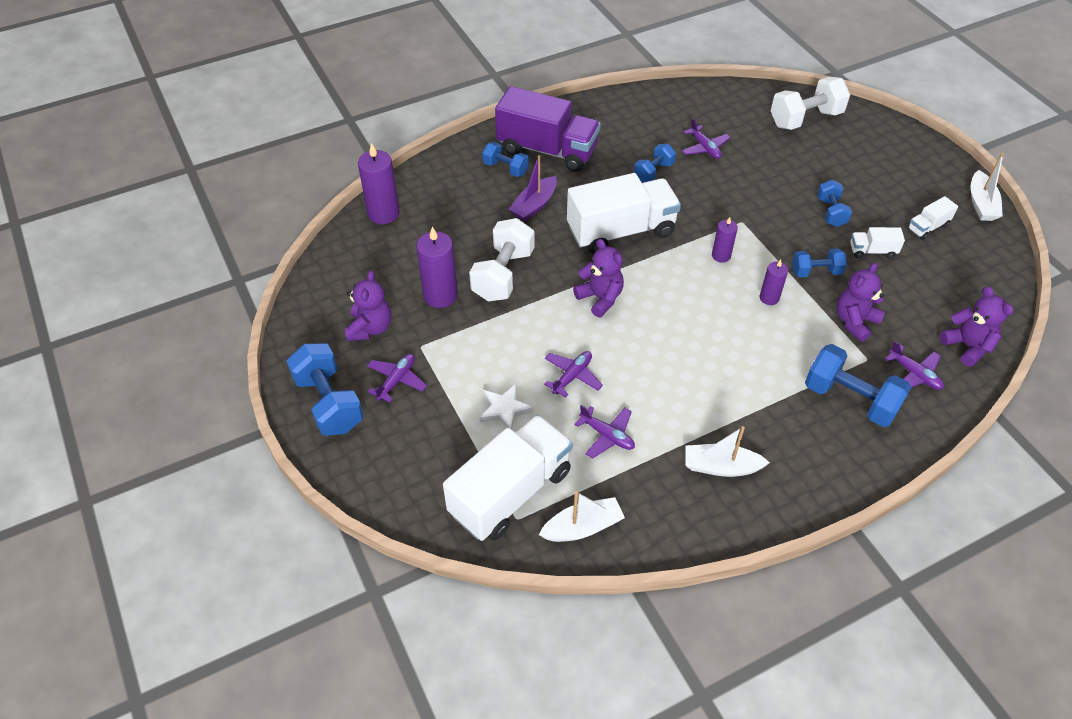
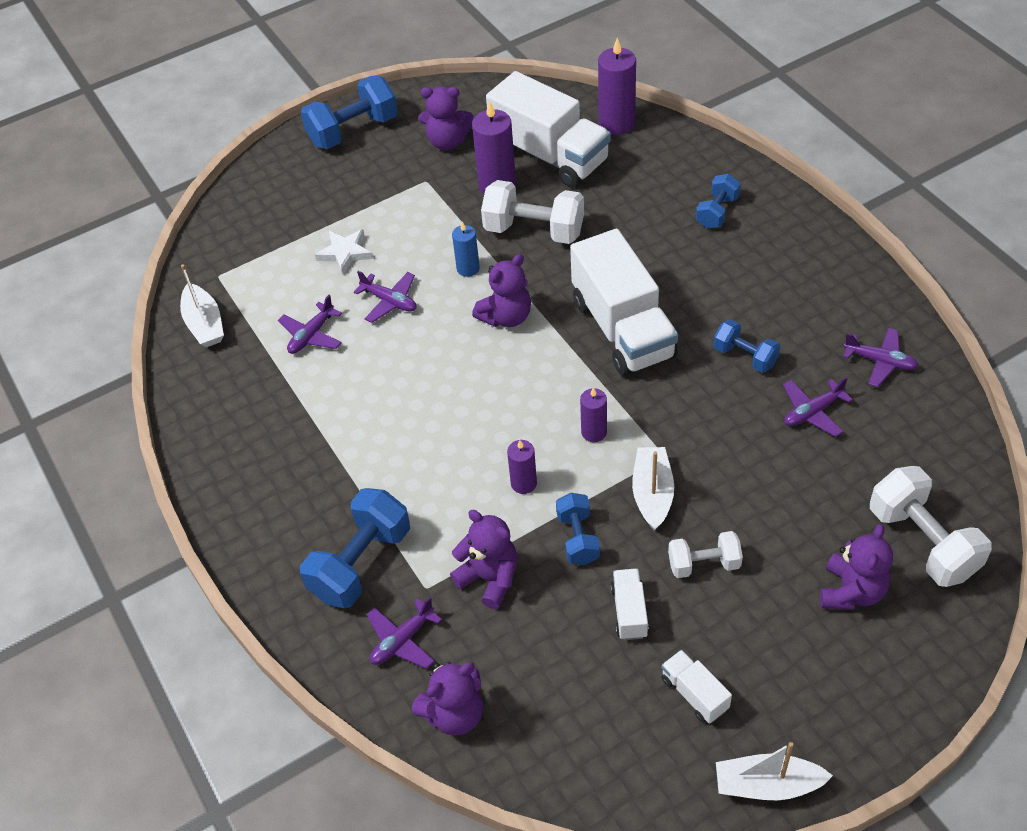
camera: 90 degrees right, 0 degrees up
(396, 380) = (381, 171): purple plane -> purple plane (880, 361)
(510, 492) = (247, 268): white truck -> white truck (549, 155)
(534, 205) = (654, 245): purple boat -> none
(540, 320) = (468, 268): none -> blue candle
(547, 150) = (762, 247): purple truck -> none
(721, 467) = (268, 433): white boat -> white boat (652, 494)
(831, 212) = (704, 564): blue dumbbell -> white dumbbell
(844, 152) = (851, 591): none -> purple teddy bear

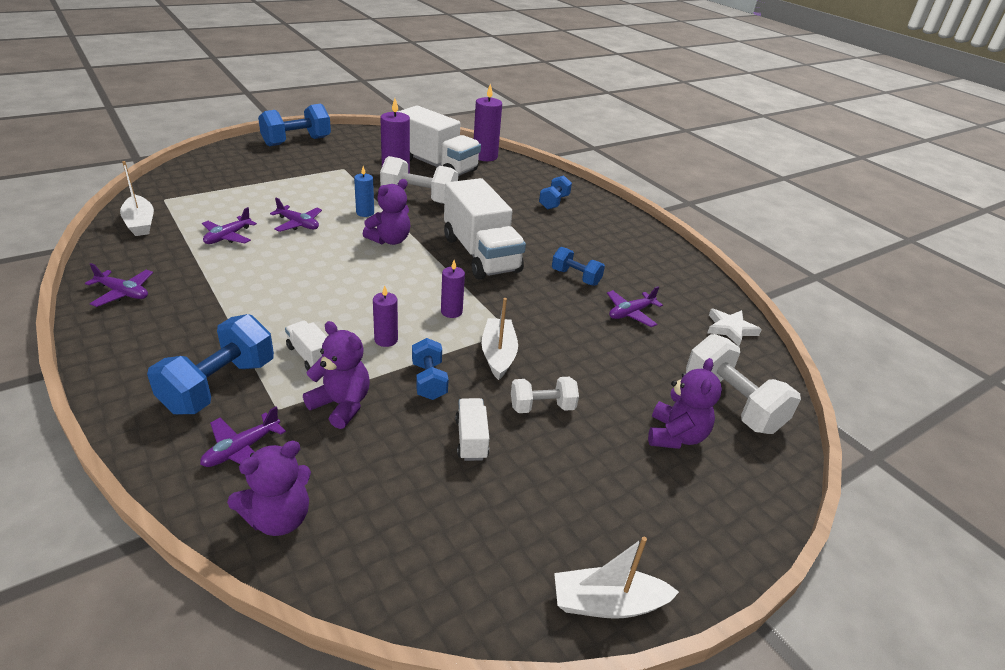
camera: 10 degrees left, 15 degrees down
(345, 253) = (271, 196): white star -> white star (730, 329)
(447, 142) = (364, 153): purple teddy bear -> none
(694, 694) = (531, 512): white truck -> white truck (310, 356)
(880, 361) = (679, 288): purple plane -> purple plane (123, 293)

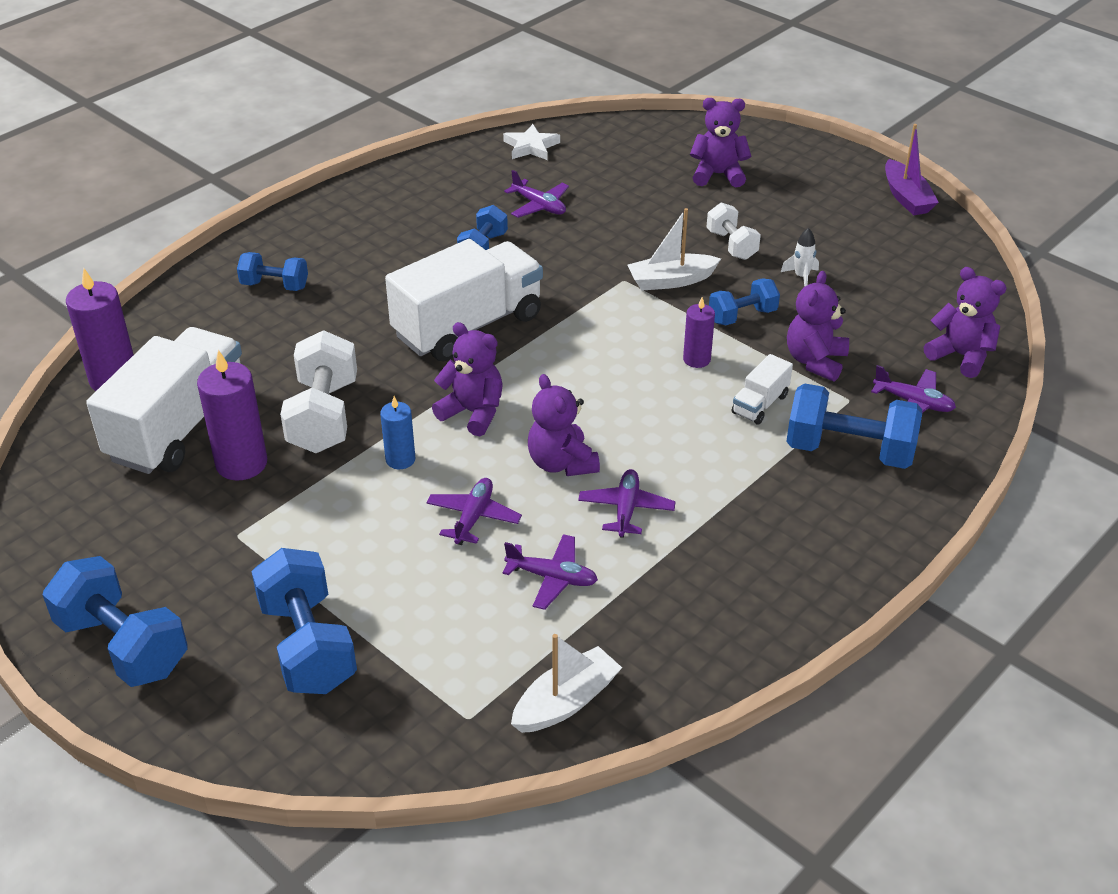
camera: 100 degrees left, 5 degrees up
(123, 293) = (752, 613): purple plane -> purple plane (626, 509)
(254, 173) = (308, 645): none -> blue dumbbell
(318, 259) = (561, 463): none -> purple teddy bear
(451, 312) = (613, 325): purple candle -> none
(471, 439) = (801, 277): white truck -> white rocket
(607, 603) = (906, 197): white boat -> purple boat
(732, 404) = (654, 148): white dumbbell -> none

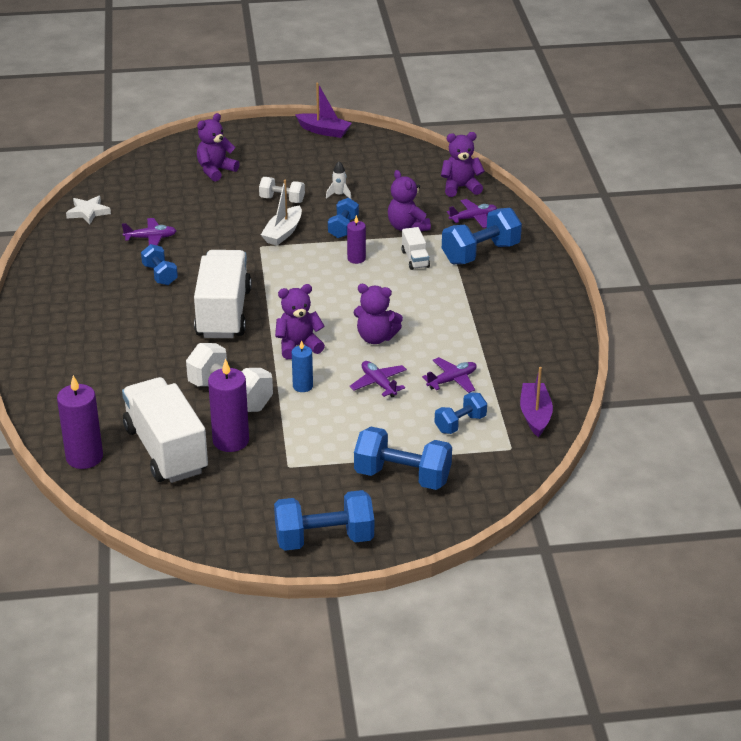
camera: 50 degrees left, 5 degrees down
(275, 285) = (81, 361): blue dumbbell -> blue dumbbell (460, 424)
(566, 702) = (535, 415): white boat -> purple boat
(626, 509) = (434, 335): purple plane -> none

